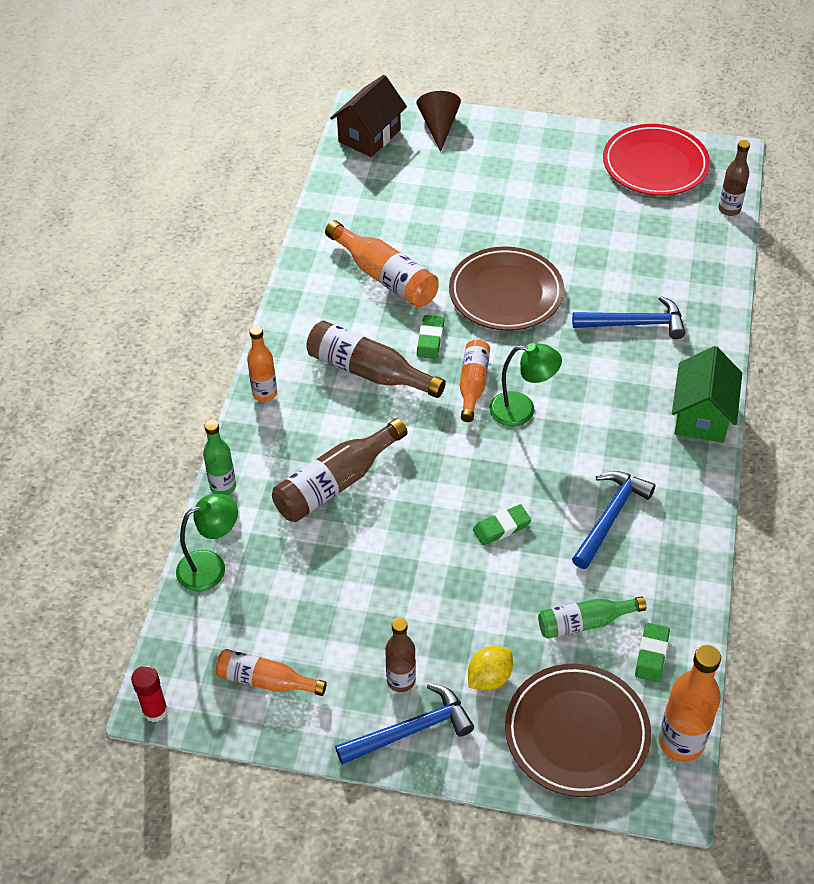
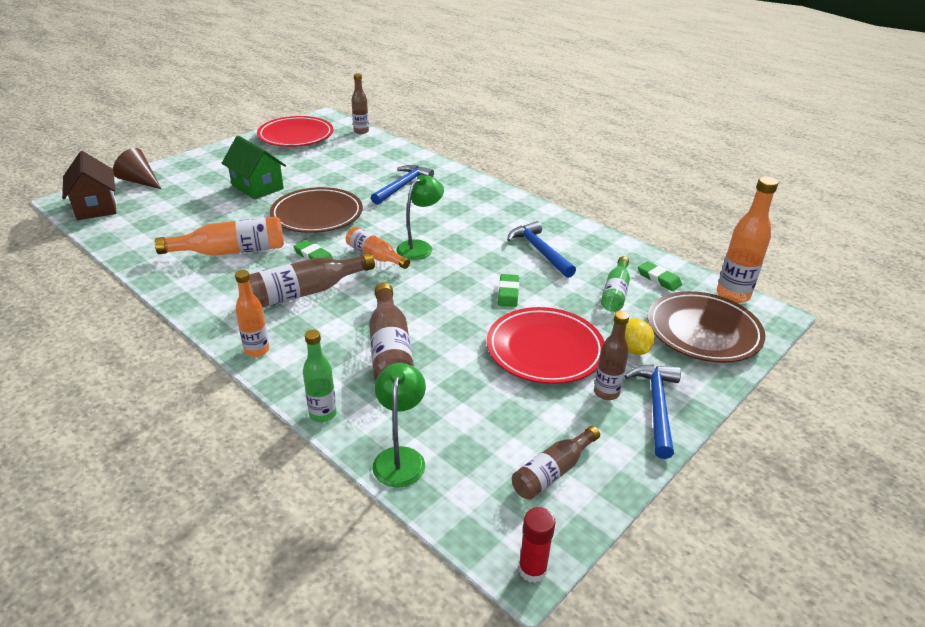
camera: 60 degrees left, 15 degrees down
(266, 681) = (553, 472): orange bottle -> brown bottle
(429, 602) = (544, 349): none -> red plate
(701, 415) = (495, 194): green house -> green house (257, 187)

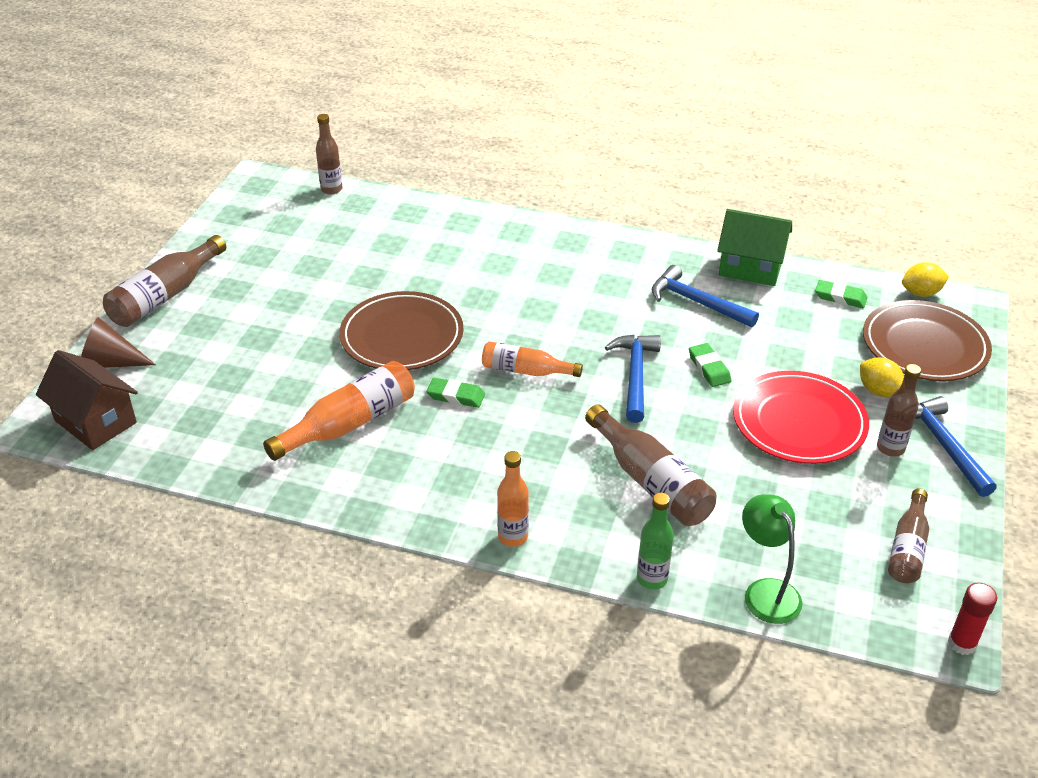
camera: 25 degrees left, 5 degrees up
(257, 187) = (283, 320): green house -> green house (750, 268)
(296, 136) = (250, 222): red plate -> none
(306, 292) = (494, 446): brown bottle -> brown bottle (165, 295)
(402, 186) = (465, 260): blue hammer -> blue hammer (635, 375)
(420, 247) = (564, 341): green lamp -> none
(615, 292) = (812, 329): green bottle -> none
(733, 295) = (921, 293): orange bottle -> yellow lemon

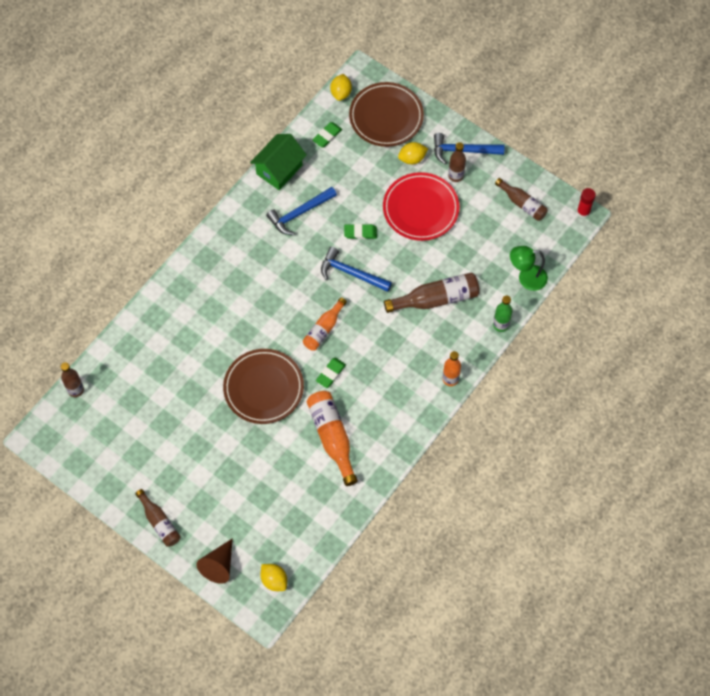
camera: 70 degrees left, 25 degrees up
(95, 422) = (274, 580): brown house -> yellow lemon
(165, 295) = (159, 522): brown bottle -> brown bottle, size x0.65

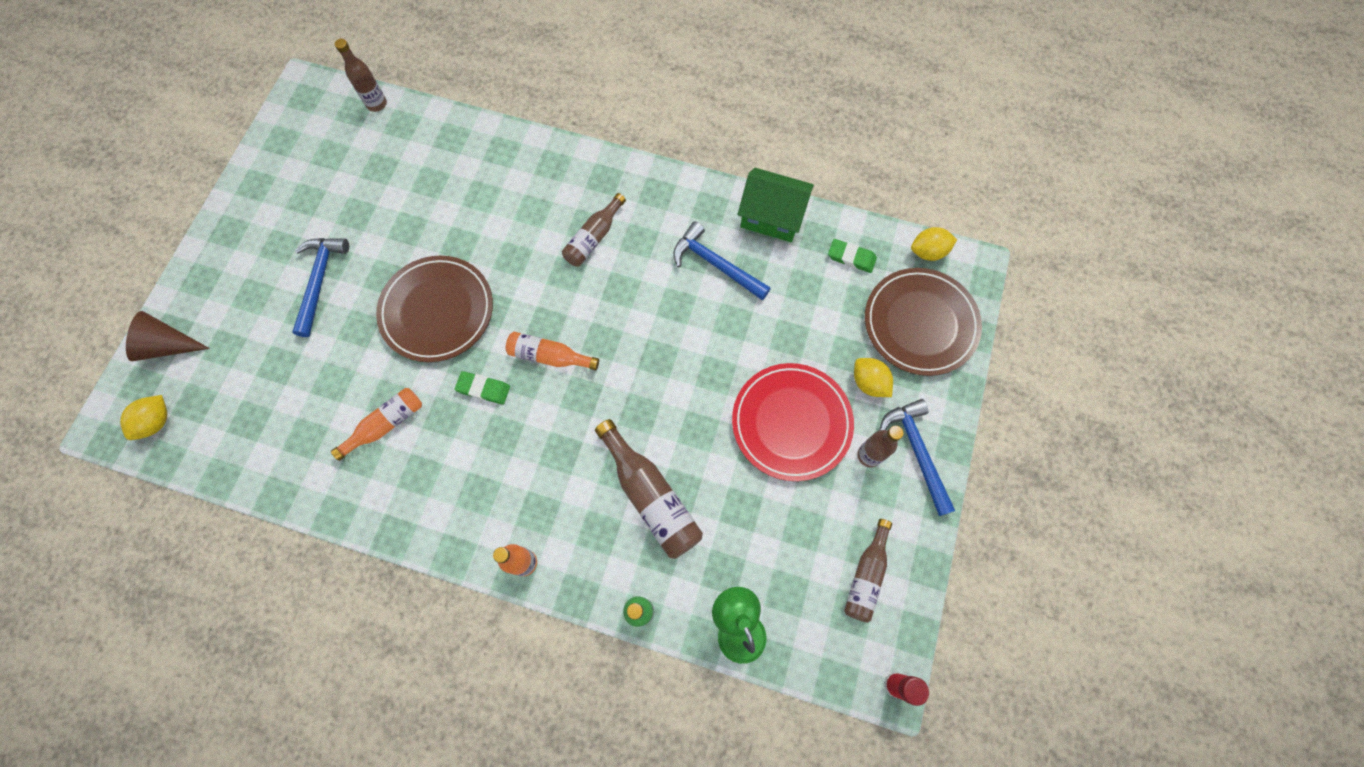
camera: 70 degrees right, 5 degrees up
(159, 522) = (217, 255): brown bottle -> brown bottle (594, 237)
(332, 437) = (385, 424): orange bottle -> orange bottle, size x0.65
(351, 273) = (649, 362): blue hammer -> blue hammer (320, 281)
(360, 233) = (718, 353): green eraser -> none

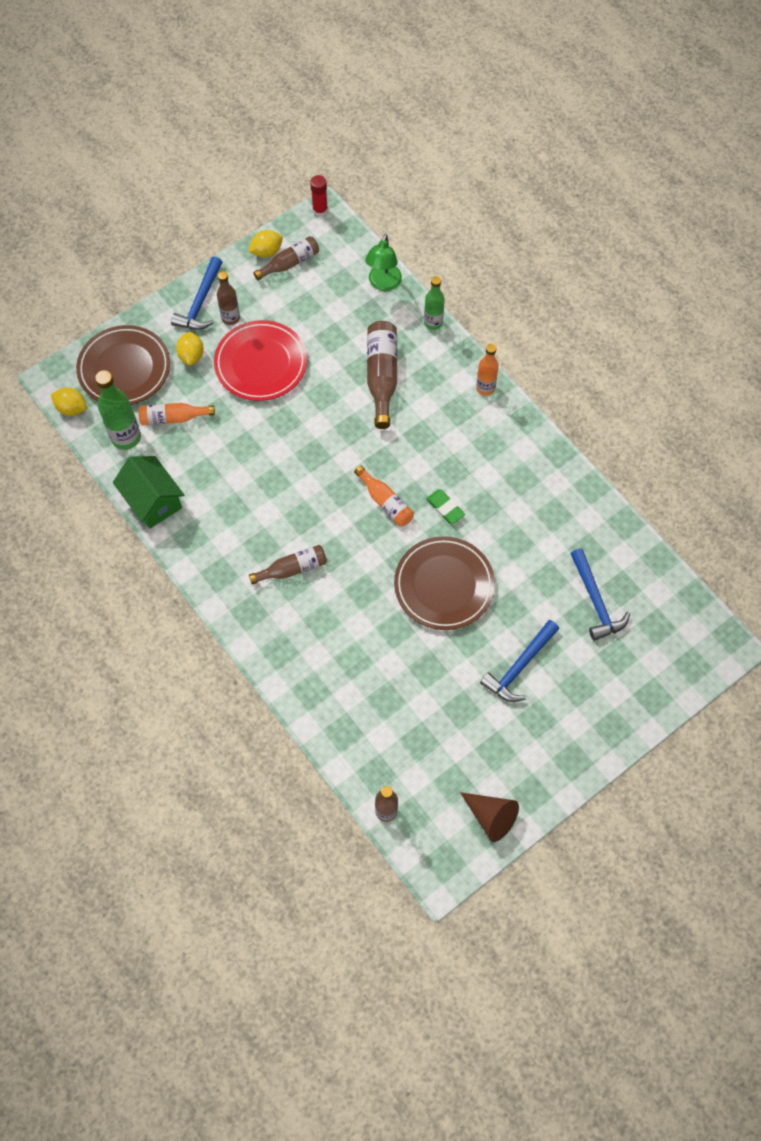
camera: 145 degrees left, 5 degrees down
(156, 422) = (689, 628): yellow lemon -> yellow lemon (266, 252)
(168, 345) = (659, 685): brown cone -> brown cone (491, 817)
(385, 424) = (526, 525): orange bottle -> orange bottle (173, 418)
(716, 264) = (222, 492): blue hammer -> blue hammer (595, 601)
(851, 257) = (126, 437): green eraser -> green bottle

